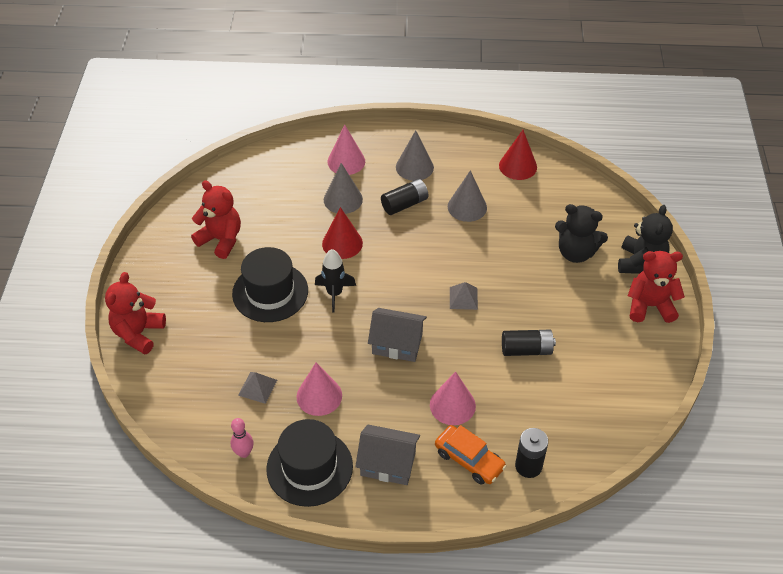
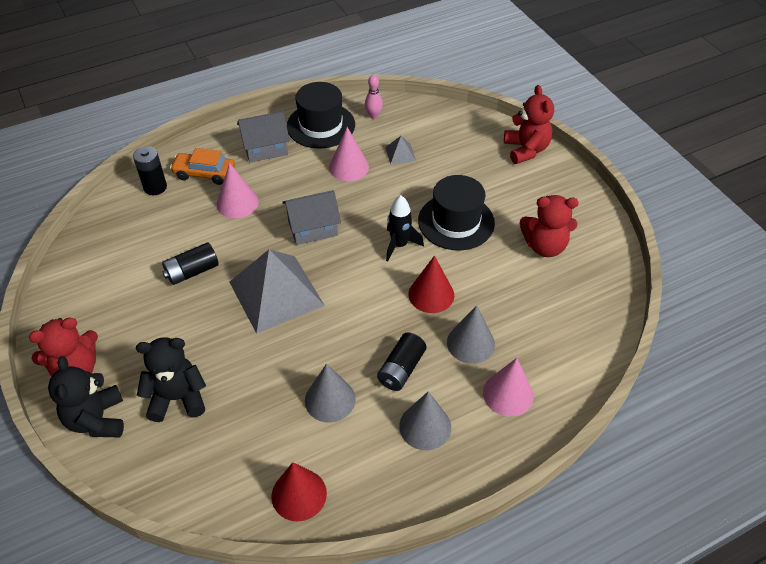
camera: 150 degrees right, 0 degrees up
(463, 298) = (276, 293): grey pyramid -> grey pyramid, size x2.41

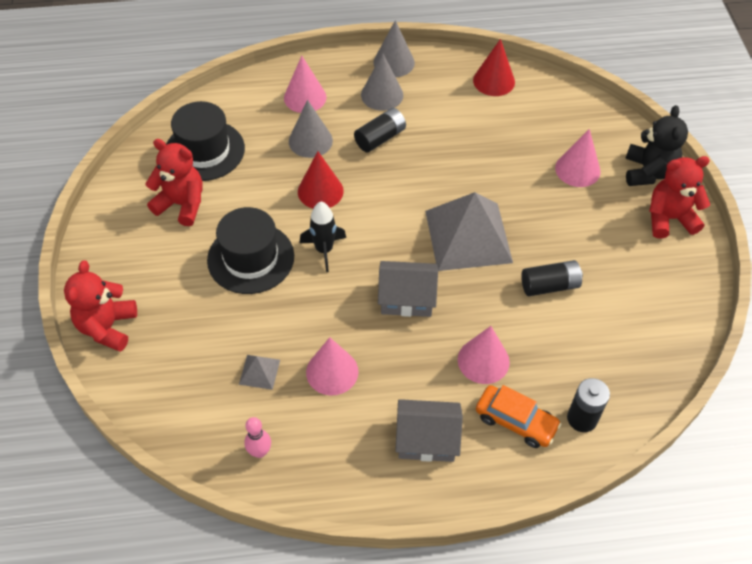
camera: 160 degrees left, 5 degrees up
(177, 398) = (577, 169): black teddy bear -> pink cone
(321, 125) = (339, 457): black hat -> black hat (204, 150)
(330, 399) = (449, 133): grey cone -> grey cone (394, 62)

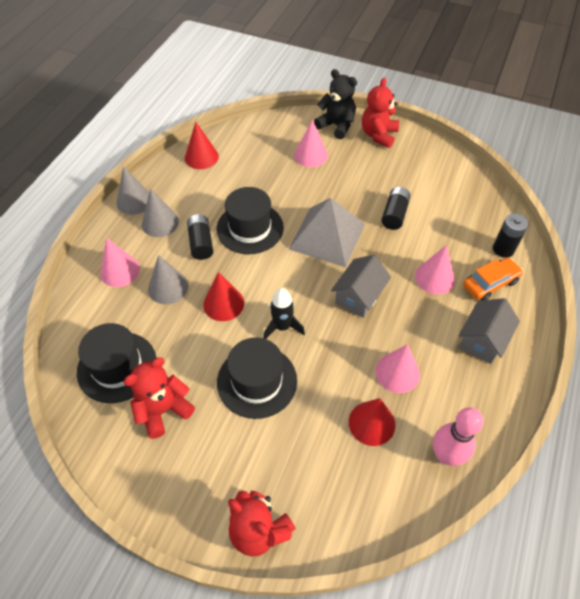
camera: 60 degrees left, 0 degrees up
(259, 371) = (371, 423): grey pyramid -> red cone
(260, 452) = (446, 455): pink bowling pin -> pink bowling pin, size x1.69
(428, 166) = (250, 228): none -> black hat

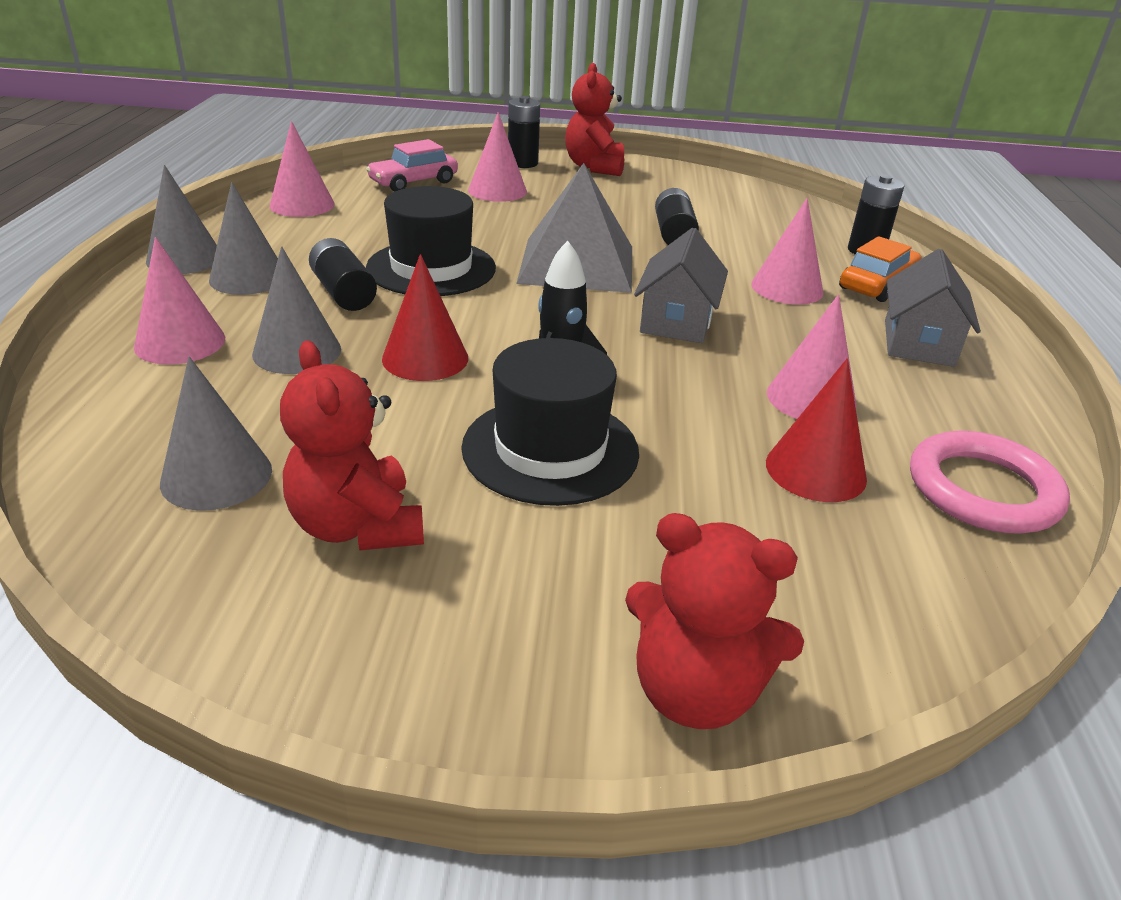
camera: 20 degrees left, 20 degrees down
(117, 367) = (216, 476): black hat -> grey cone
(163, 410) = (357, 526): red teddy bear -> red teddy bear turned 60 degrees counterclockwise
(201, 157) = (302, 205): red cone -> pink cone
(267, 140) = (413, 182): none -> pink car
(336, 126) = (522, 163): black teddy bear -> black battery
(446, 455) = (983, 490): pink bowling pin -> pink ring

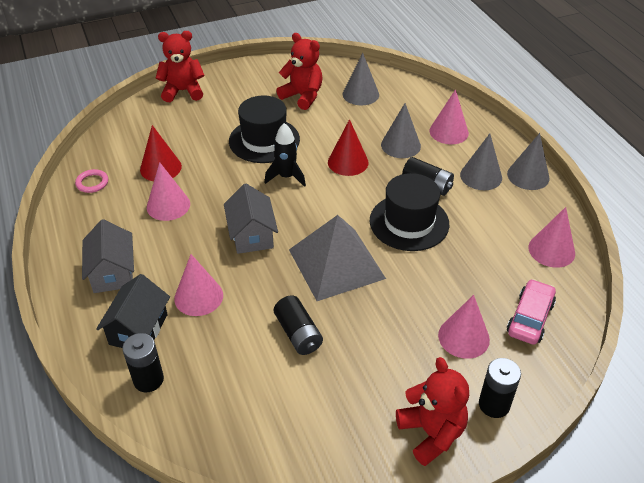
camera: 155 degrees right, 10 degrees up
(876, 284) = (138, 329): orange car -> black house
(983, 490) = (92, 183): pink ring -> pink ring, size x0.52

